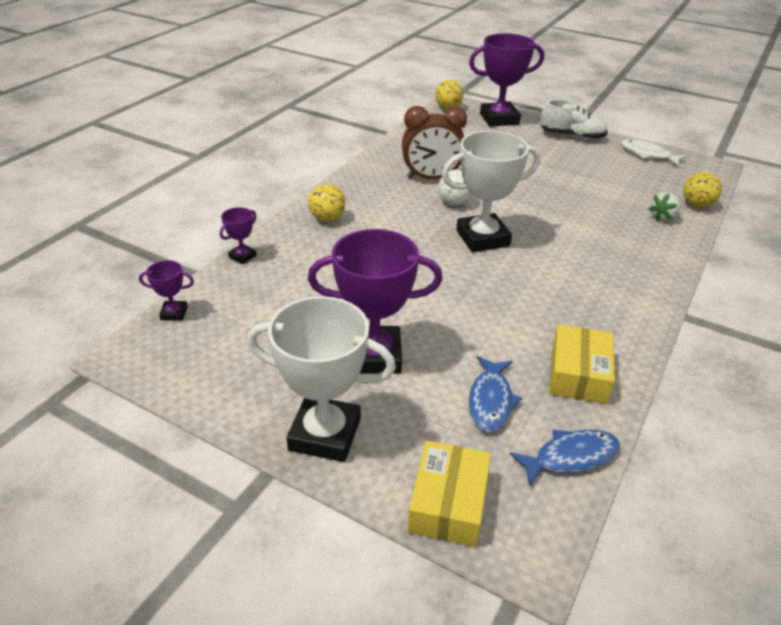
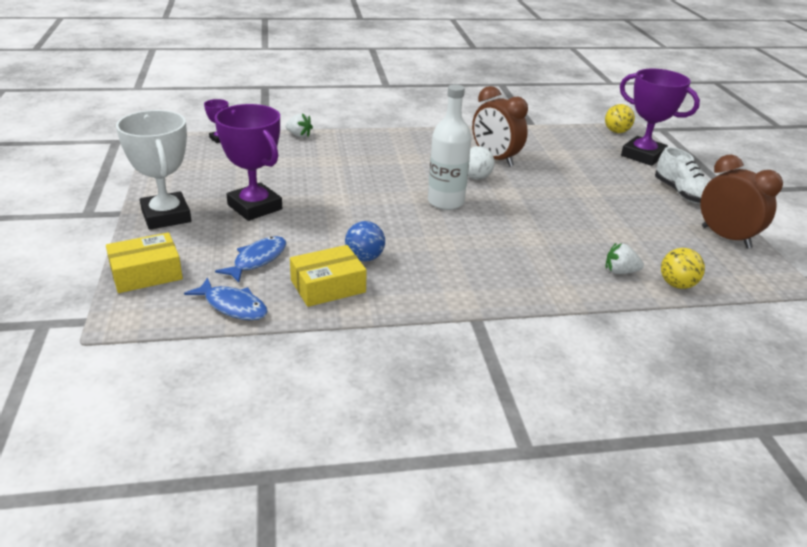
camera: 50 degrees right, 5 degrees down
(242, 256) = (299, 135): purple trophy -> white strawberry
(327, 218) = (380, 144): yellow ball -> none
(482, 238) = (446, 202): white trophy -> white bottle
(490, 401) = (257, 260): blue fish -> blue fish turned 150 degrees clockwise
(543, 329) = (364, 258): none -> blue ball
(648, 154) = (725, 237): white fish -> brown clock

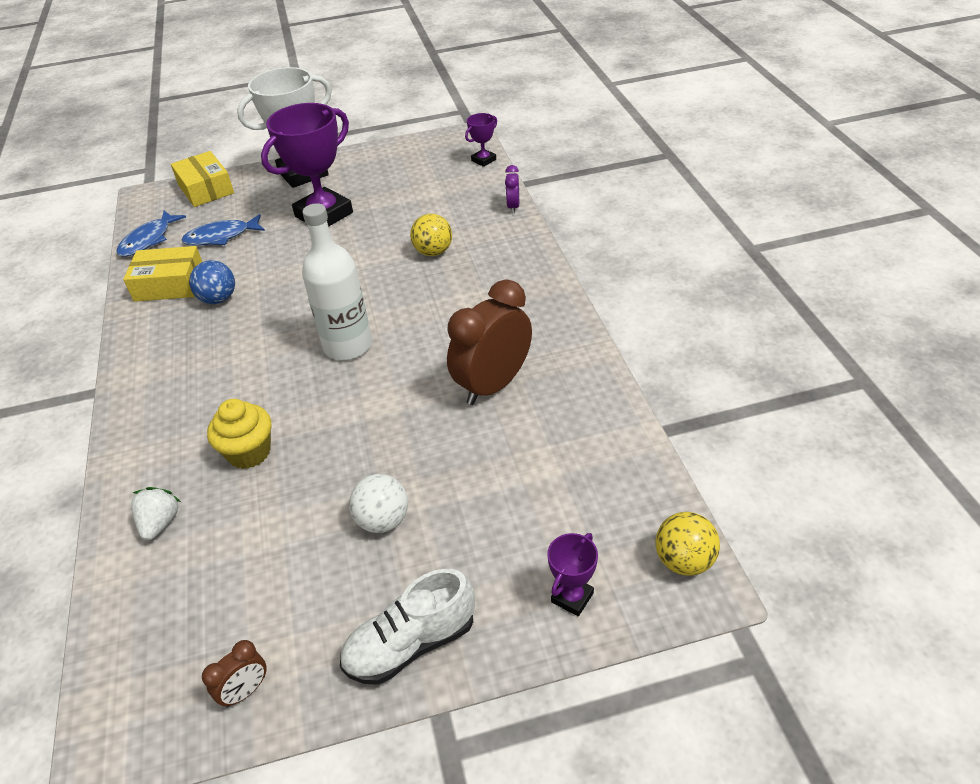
camera: 90 degrees right, 10 degrees up
(257, 260) = (221, 237): blue fish -> blue fish turned 135 degrees clockwise
(299, 135) = (513, 207): white strawberry -> purple clock
(328, 286) = (169, 284): yellow box -> yellow box turned 60 degrees counterclockwise
(476, 177) = (425, 369): white ball -> white ball (383, 520)
(553, 239) = (249, 452): none -> yellow cupcake
(642, 155) = (572, 597): purple trophy -> purple trophy, size x0.45
(677, 285) = (117, 589): yellow ball -> yellow ball (433, 252)
(725, 237) = (245, 691): brown clock -> brown clock, size x0.46

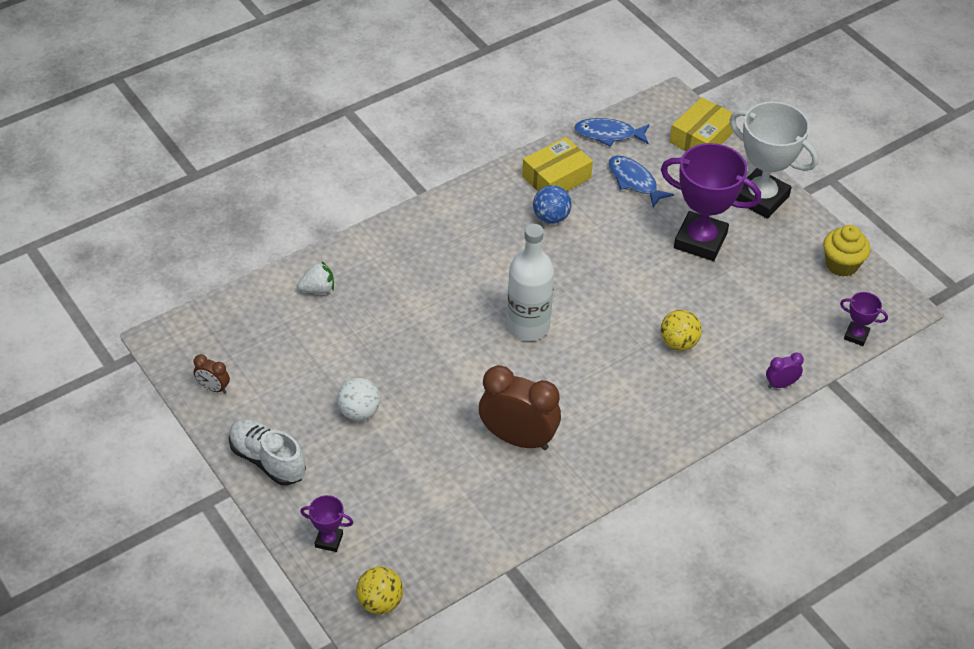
camera: 65 degrees right, 5 degrees up
(169, 284) = (556, 177): yellow box -> yellow box turned 75 degrees clockwise
(249, 452) = (394, 310): yellow cupcake -> yellow cupcake (841, 265)

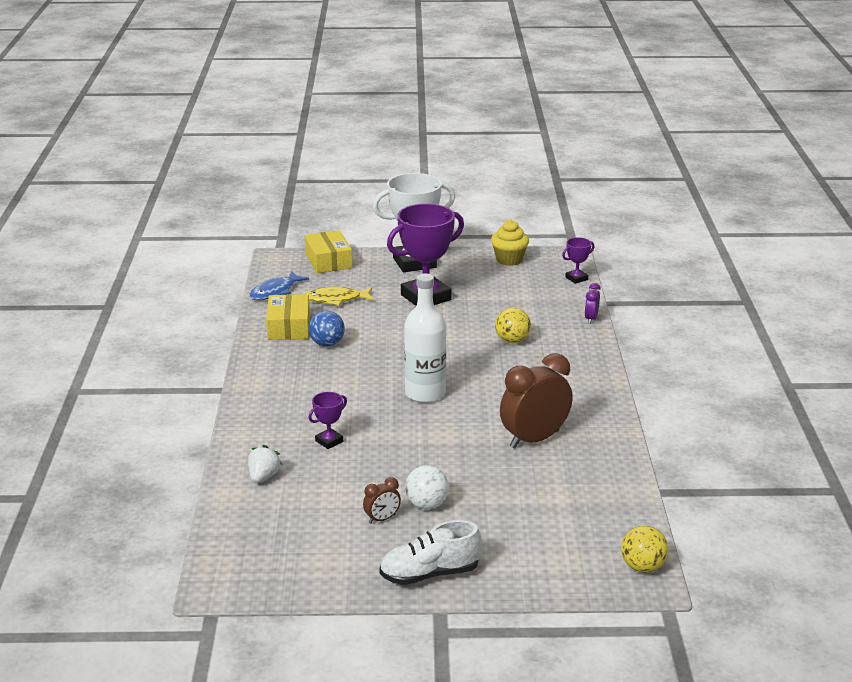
camera: 55 degrees left, 20 degrees down
(213, 388) = (311, 576): brown clock -> brown clock (382, 519)
(329, 540) = (552, 571): purple trophy -> purple trophy (329, 441)
(634, 181) = (336, 299): blue fish -> yellow fish

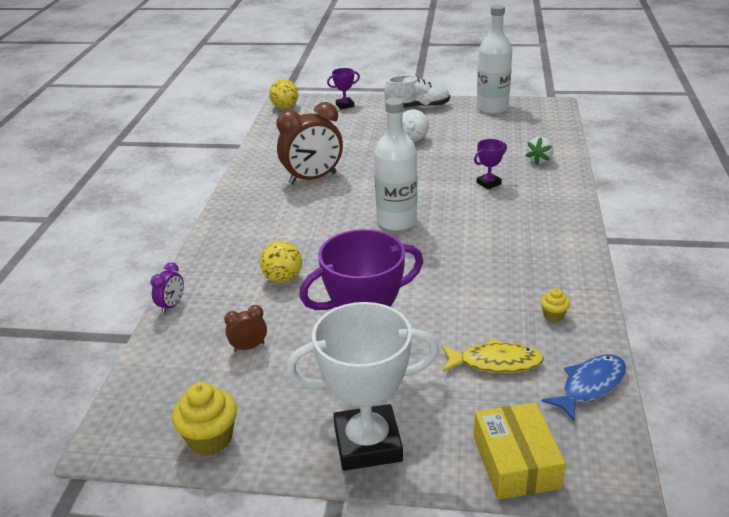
camera: 170 degrees left, 5 degrees up
(289, 327) = (553, 315): yellow box -> yellow cupcake
(312, 577) = (492, 108): none -> white bottle
(327, 344) = (501, 286): blue ball -> none
(382, 519) = (446, 133): brown clock -> brown clock (249, 347)
(576, 278) = (136, 383): purple trophy -> purple trophy (345, 105)

